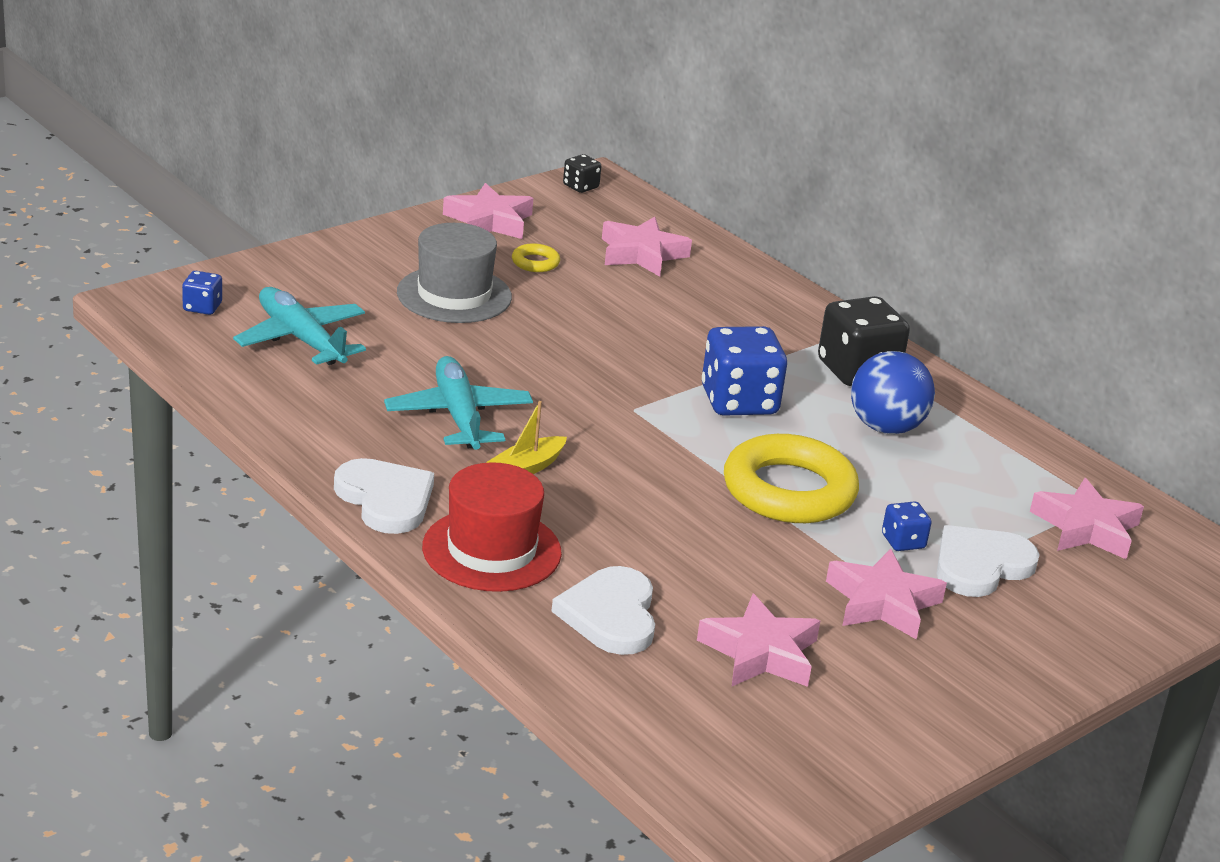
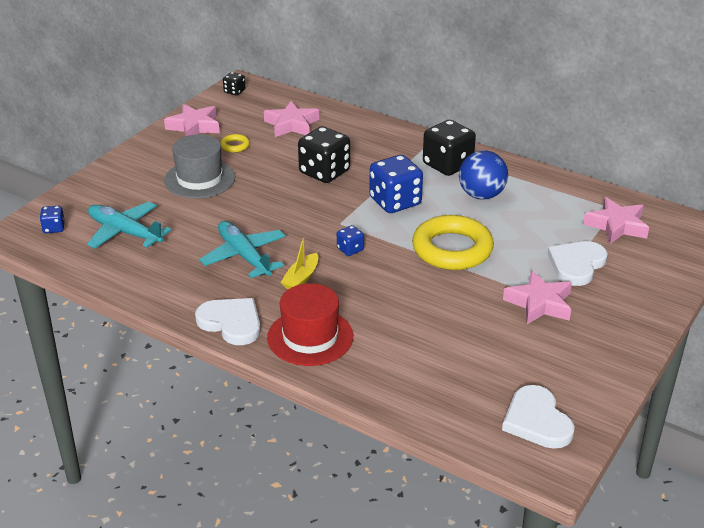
camera: 15 degrees left, 5 degrees up
(610, 615) = (399, 358): white heart -> white heart (537, 420)
(652, 332) = (324, 172): none -> black dice
(760, 653) = (493, 355): pink star -> none
(903, 541) = (529, 262): blue dice -> blue dice (350, 249)

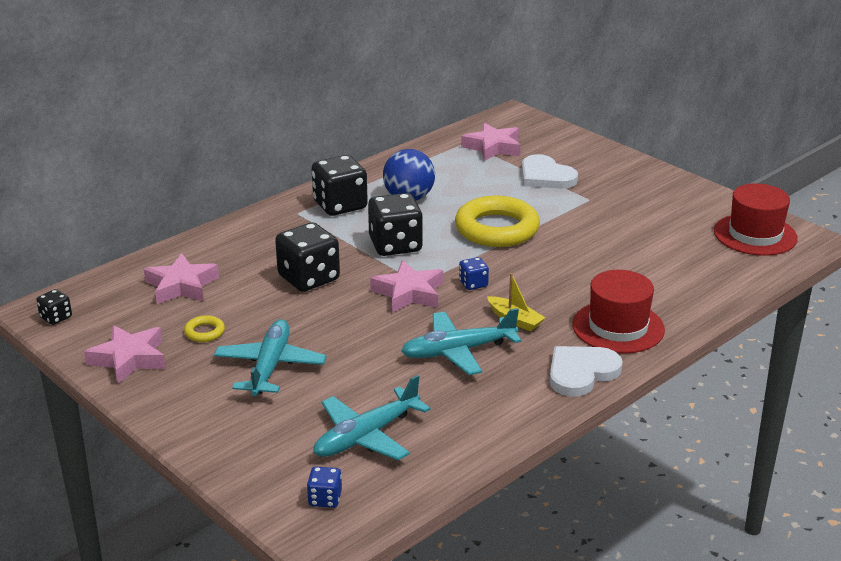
camera: 75 degrees left, 5 degrees down
(199, 179) = (270, 367): grey hat -> turquoise plane
(395, 202) = (395, 245): blue dice -> black dice
(537, 420) = (755, 235): white heart -> red hat
(539, 303) = (598, 203): pink star -> pink star (409, 293)

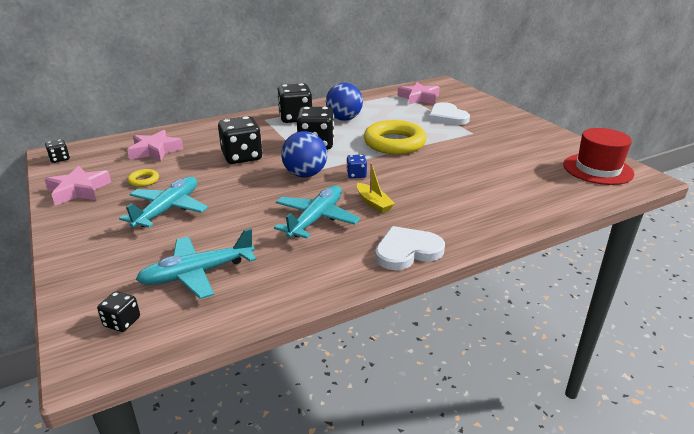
camera: 15 degrees right, 0 degrees up
(325, 499) = (122, 322): blue dice -> black dice
(409, 293) = (305, 174): pink star -> blue ball
(459, 351) = (316, 219): turquoise plane -> turquoise plane turned 120 degrees clockwise
(618, 327) = (455, 220): red hat -> none

